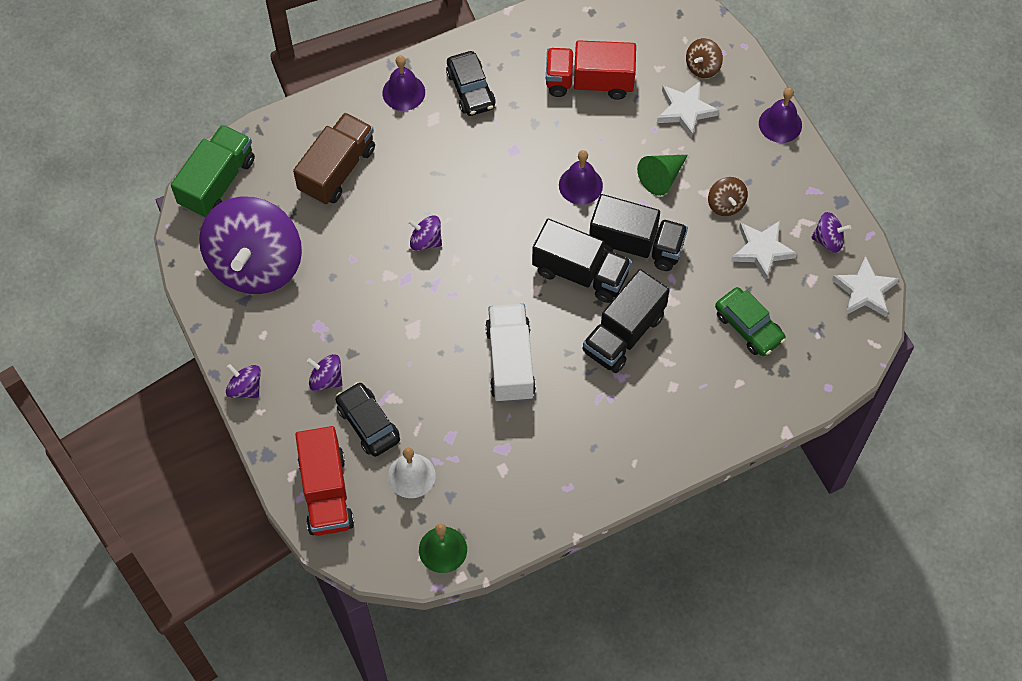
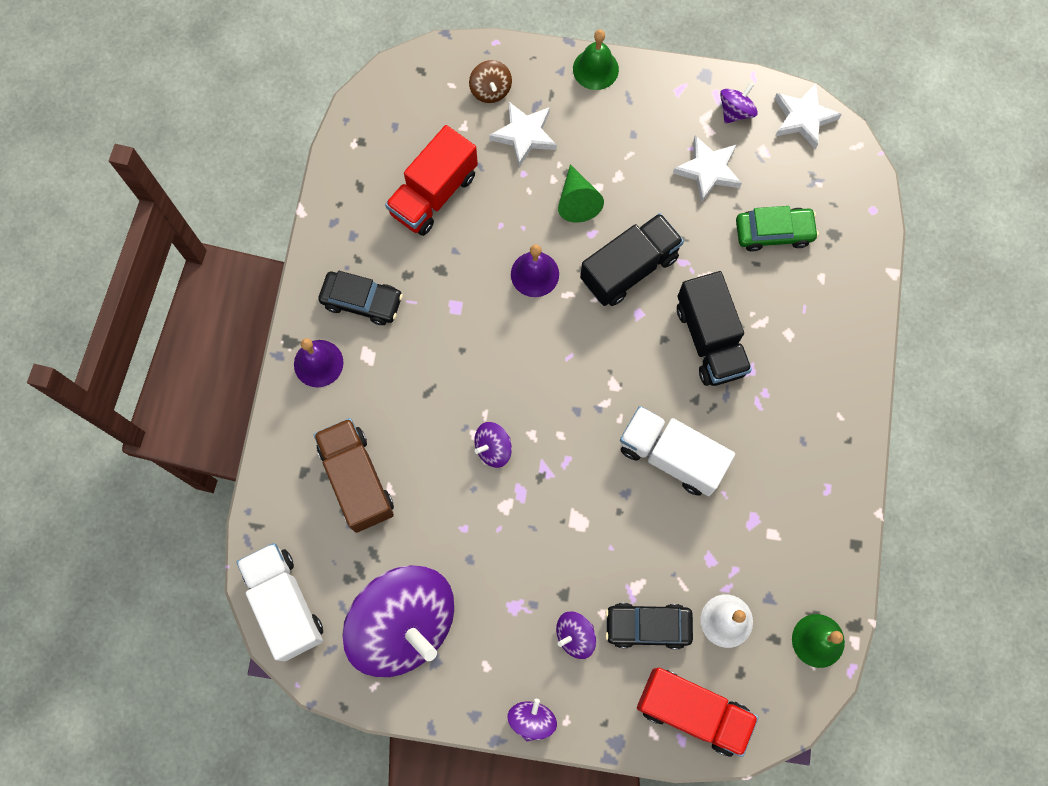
camera: 55 degrees left, 10 degrees up
(217, 182) = (285, 604): green truck -> white truck
(245, 388) = (532, 720): purple spinning top -> purple spinning top turned 120 degrees clockwise
(580, 273) = (623, 335): black truck -> none
(725, 204) = (642, 168): brown spinning top -> none
(780, 124) = (595, 69): purple bell -> green bell

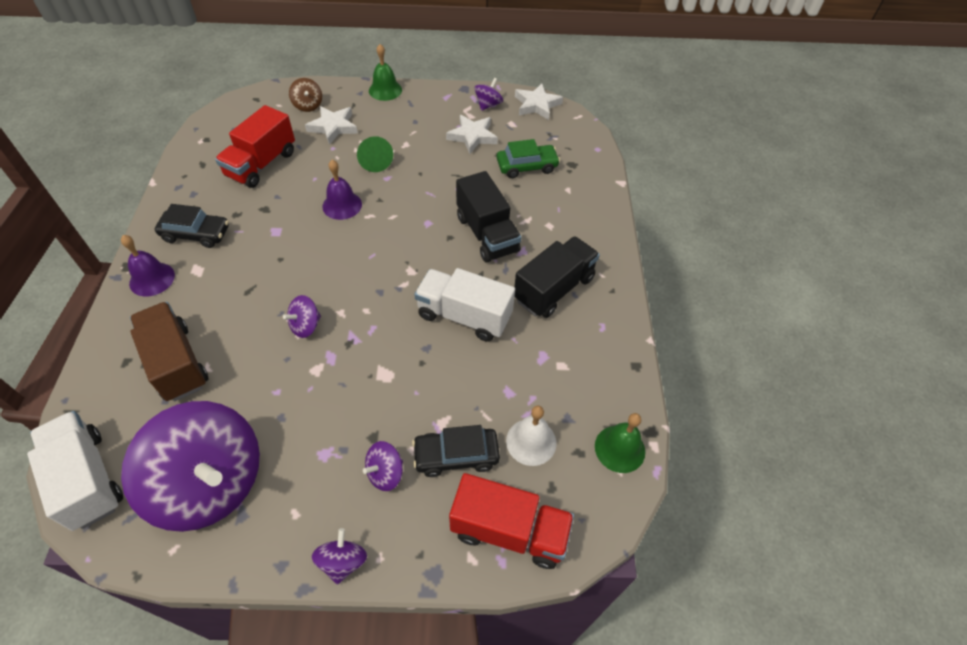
camera: 10 degrees left, 20 degrees down
(629, 268) = (418, 196): black truck -> black truck (554, 289)

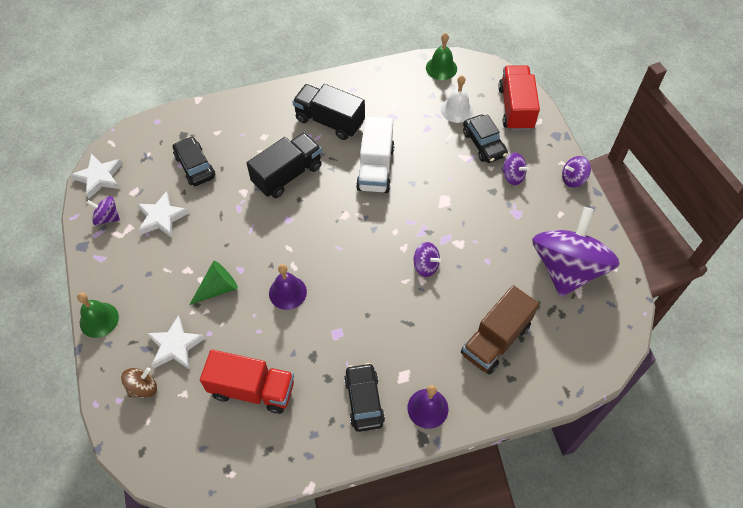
camera: 105 degrees left, 5 degrees up
(87, 479) = (603, 345): white truck -> none
(526, 166) = (195, 166): green car -> black car

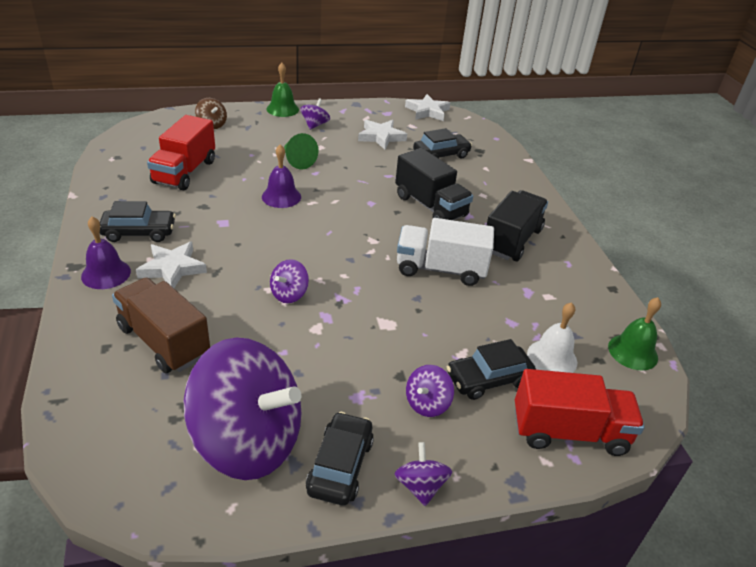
camera: 90 degrees right, 20 degrees down
(107, 217) = (384, 114): purple spinning top -> purple spinning top (315, 125)
(175, 346) = (244, 139): white star -> white star (172, 268)
(571, 218) = (340, 466): none -> black car

